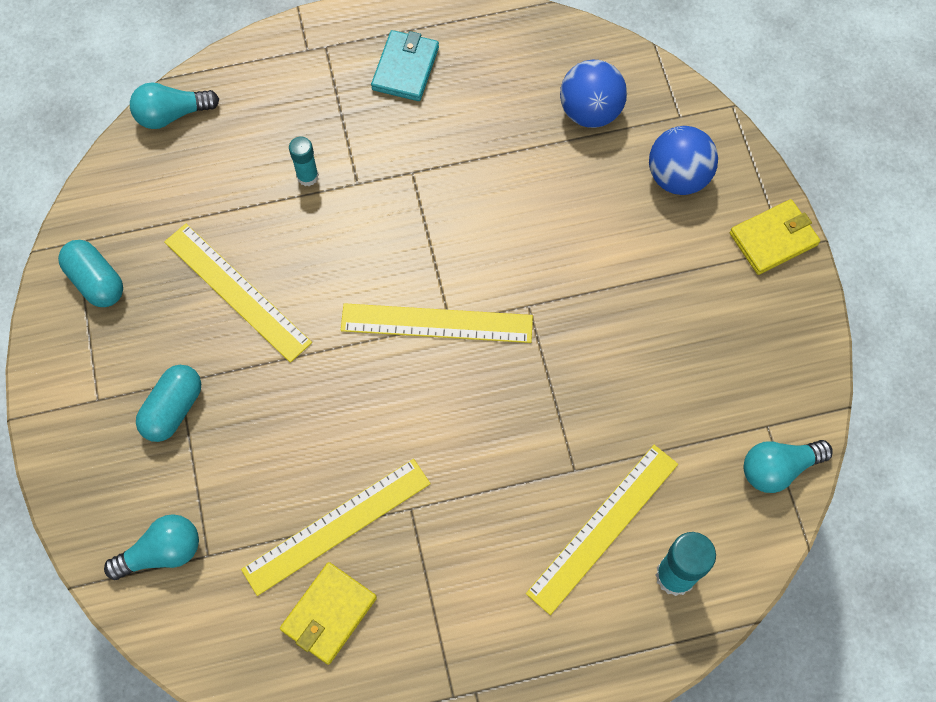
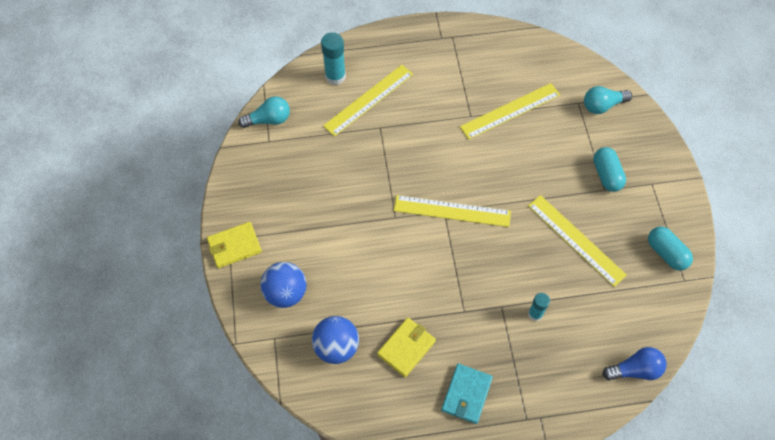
camera: 175 degrees left, 5 degrees down
(172, 115) = (635, 370): turquoise light bulb -> blue light bulb
(173, 409) = (606, 175): turquoise capsule -> turquoise capsule turned 45 degrees counterclockwise
(329, 614) = (513, 73): yellow wallet -> yellow wallet (406, 348)

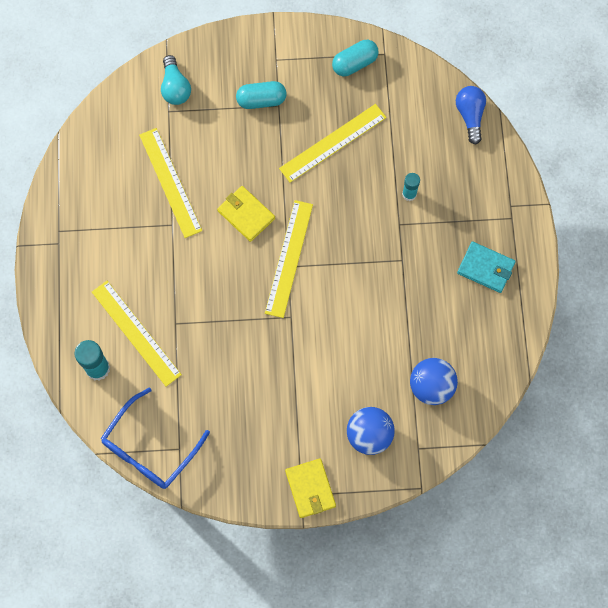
camera: 85 degrees left, 10 degrees up
(269, 120) = (150, 448): turquoise light bulb -> blue glasses
(406, 348) = (436, 319): yellow wallet -> yellow wallet (246, 214)

